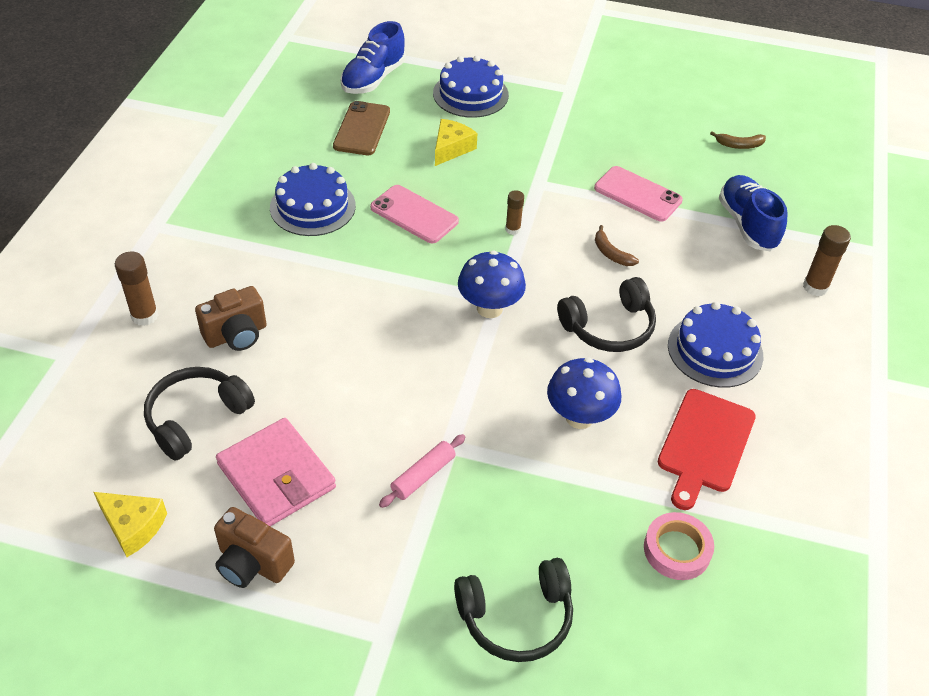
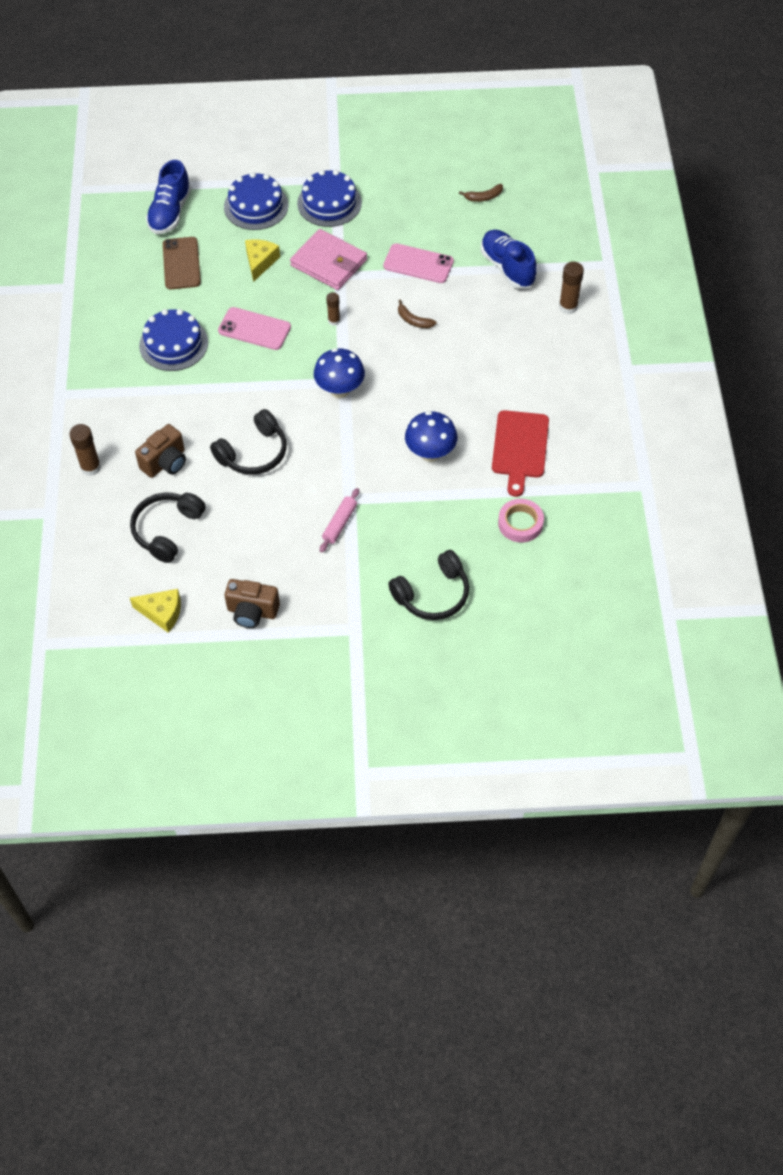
camera: 15 degrees left, 10 degrees up
(276, 476) = (241, 553): pink wallet -> pink wallet (329, 263)
(609, 327) = (430, 380): black headphones -> black headphones (253, 453)
(715, 350) = (509, 377): blue cake -> blue cake (329, 203)

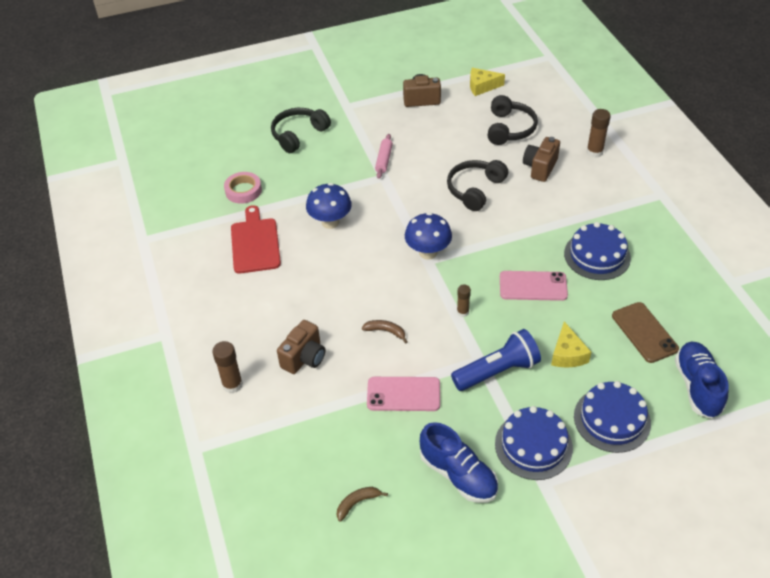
camera: 165 degrees right, 10 degrees down
(329, 263) = (497, 371): pink wallet -> blue flashlight
(497, 315) = (304, 358): none -> brown camera
(507, 267) = (306, 414): blue shoe -> blue shoe (458, 475)

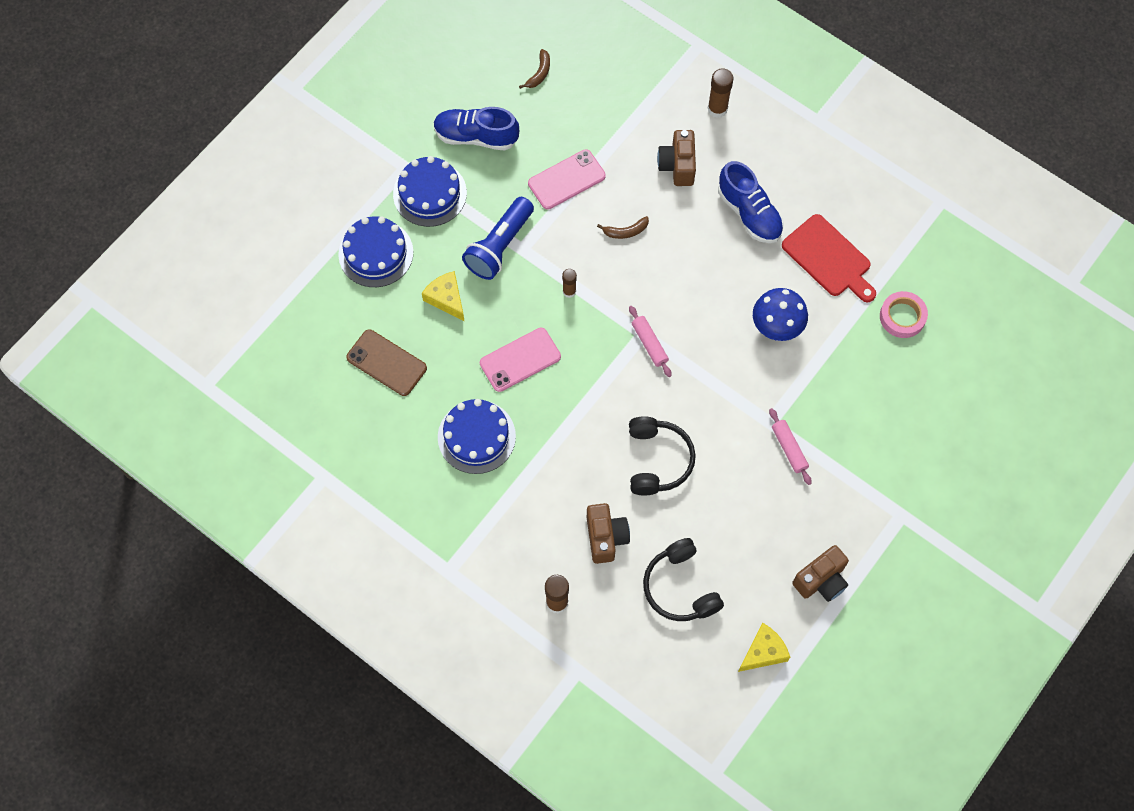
camera: 145 degrees right, 20 degrees up
(298, 135) = (916, 433): black headphones -> none
(428, 252) = (649, 344): blue mushroom -> pink rolling pin
(697, 386) = (314, 328): blue shoe -> blue shoe (749, 213)

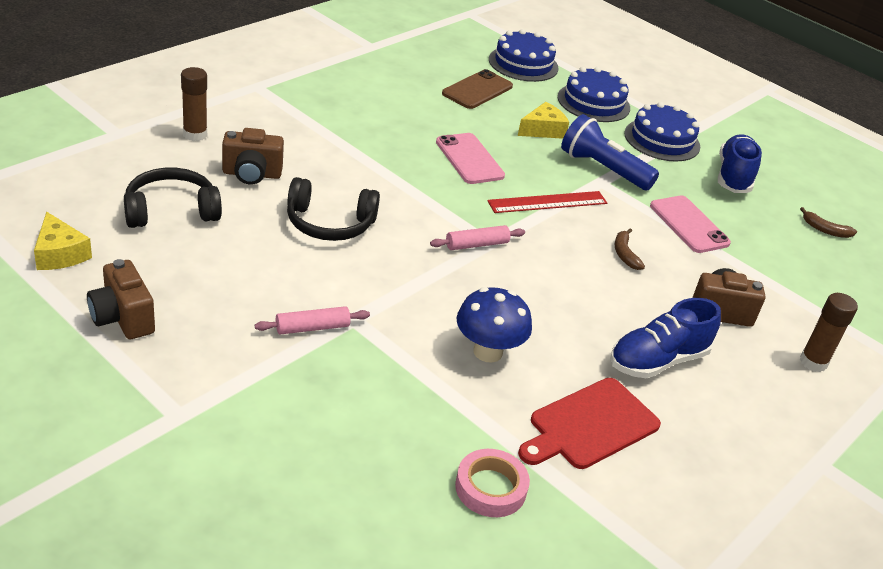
camera: 90 degrees right, 30 degrees down
(476, 436) = (389, 122): blue cake -> blue cake (523, 64)
(569, 291) = (547, 202): brown glue stick -> red ruler

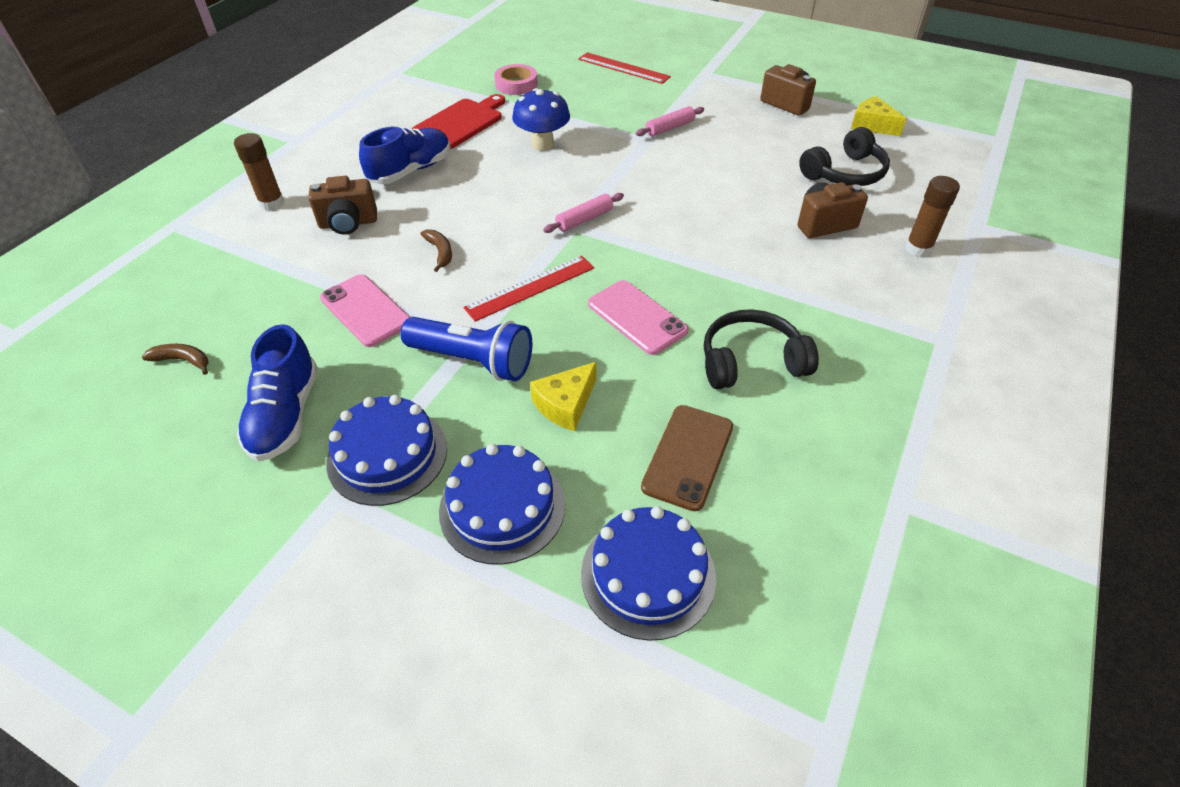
camera: 170 degrees right, 10 degrees up
(297, 473) = (623, 68): none -> red ruler
(329, 223) = (719, 200): black headphones -> black headphones (751, 362)

